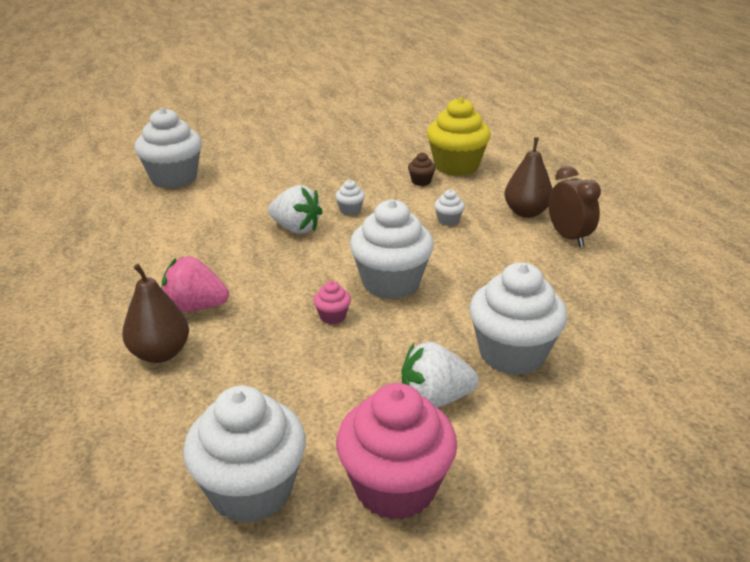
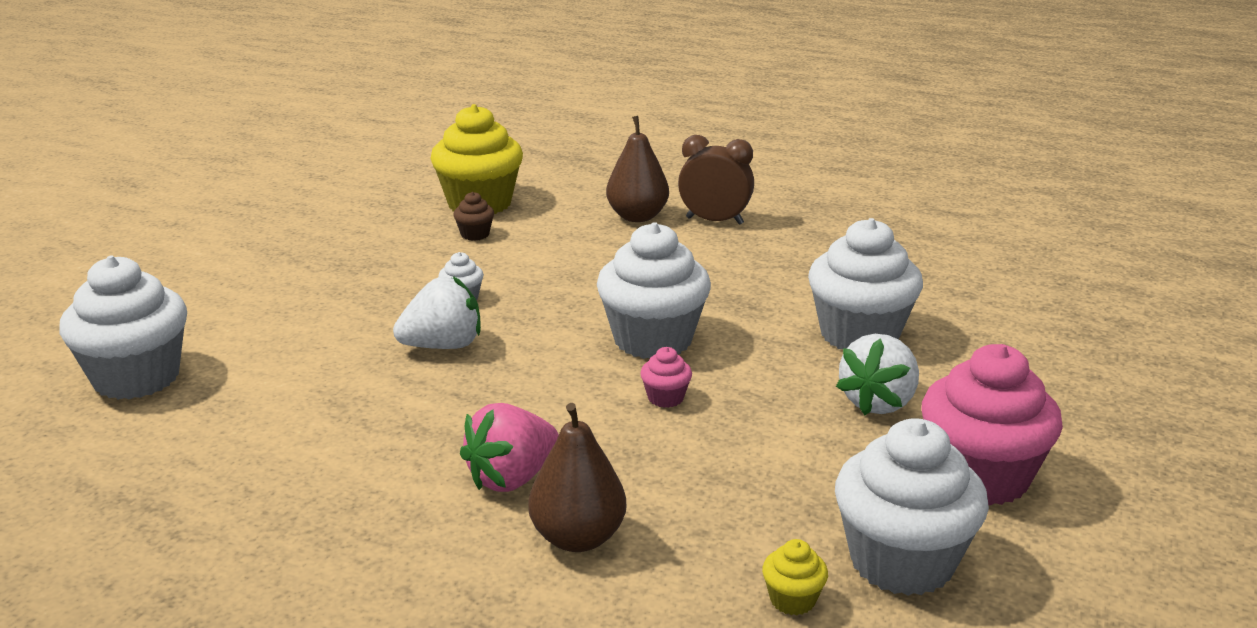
camera: 50 degrees left, 5 degrees down
(168, 459) = (792, 600): none -> yellow cupcake
(448, 220) = (583, 258): white cupcake -> none

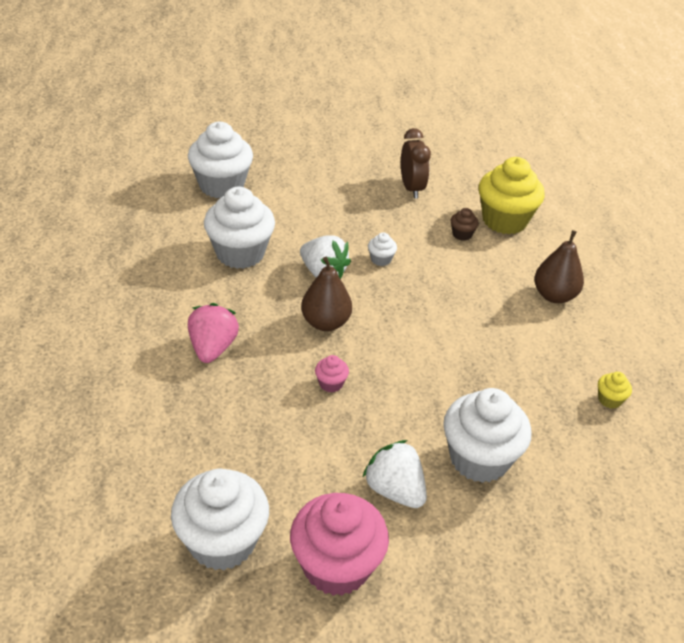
camera: 60 degrees right, 15 degrees up
(511, 478) = (212, 348): pink strawberry -> pink strawberry turned 75 degrees clockwise
(578, 538) = (174, 392): brown pear -> brown pear (325, 322)
(653, 340) = (394, 356): white cupcake -> white cupcake (240, 253)
(714, 221) = (584, 335): brown clock -> brown clock (411, 188)
(792, 600) = (163, 498): yellow cupcake -> yellow cupcake (609, 399)
(878, 402) = (395, 490): white strawberry -> white strawberry turned 45 degrees clockwise

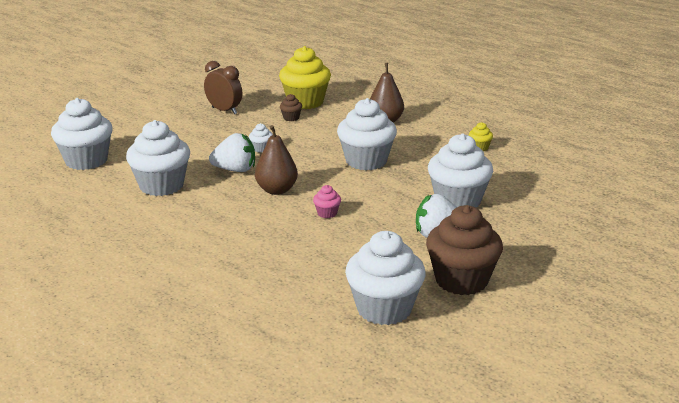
camera: 40 degrees left, 15 degrees down
(212, 348) = (224, 235): pink strawberry -> none
(336, 566) = (461, 280): pink cupcake -> brown cupcake
(459, 339) = (366, 161): none -> white cupcake

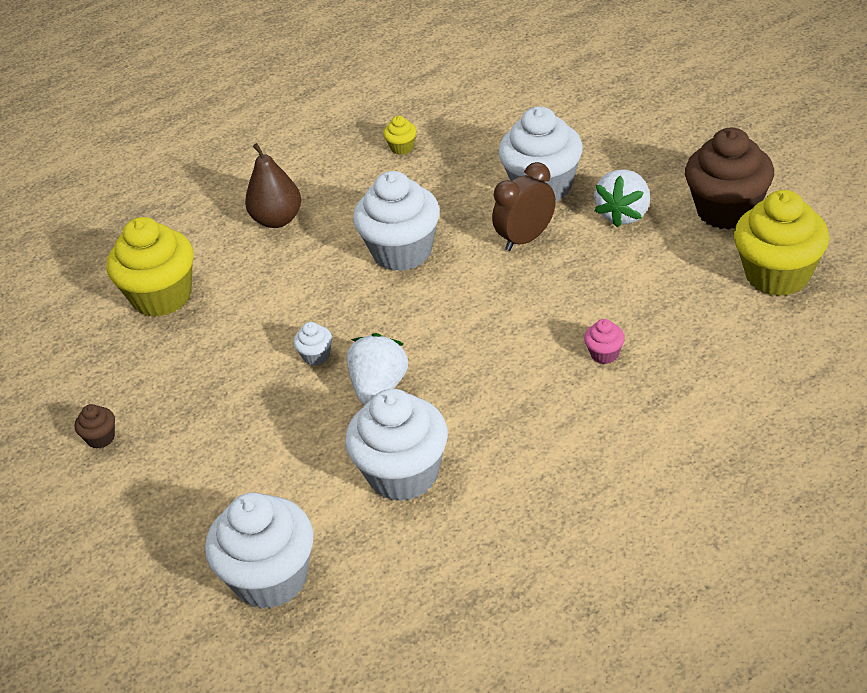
camera: 70 degrees left, 15 degrees up
(224, 110) = (144, 395): brown clock -> brown clock (526, 239)
(276, 190) = (461, 346): brown pear -> none
(291, 118) = (216, 316): brown cupcake -> brown cupcake (101, 438)
(327, 213) = (543, 302): pink cupcake -> pink cupcake (604, 354)
(384, 309) = (777, 275): white cupcake -> yellow cupcake

